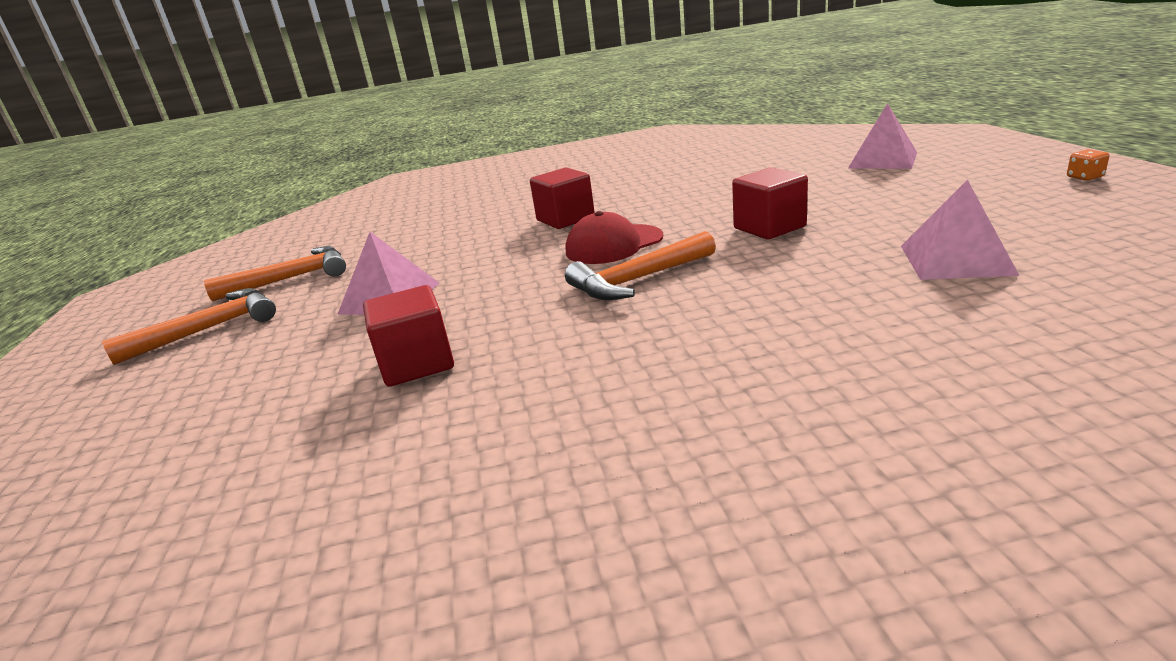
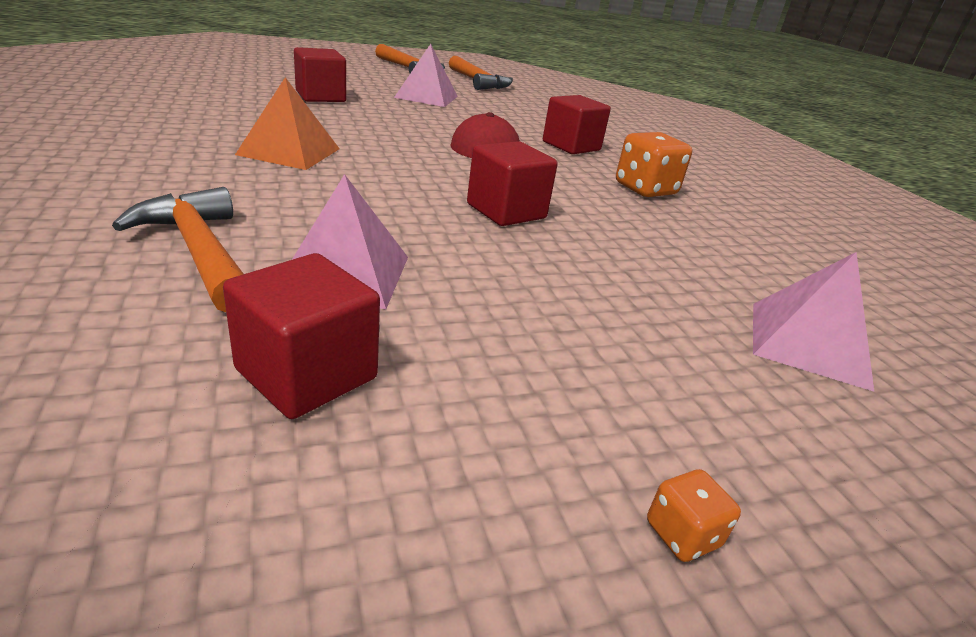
camera: 75 degrees right, 5 degrees up
(637, 280) = (404, 150): orange hammer -> orange hammer (198, 251)
(669, 193) = (645, 189): none -> orange dice
(694, 333) = (289, 151): none -> orange pyramid
(1095, 248) = (307, 374): none -> red cube

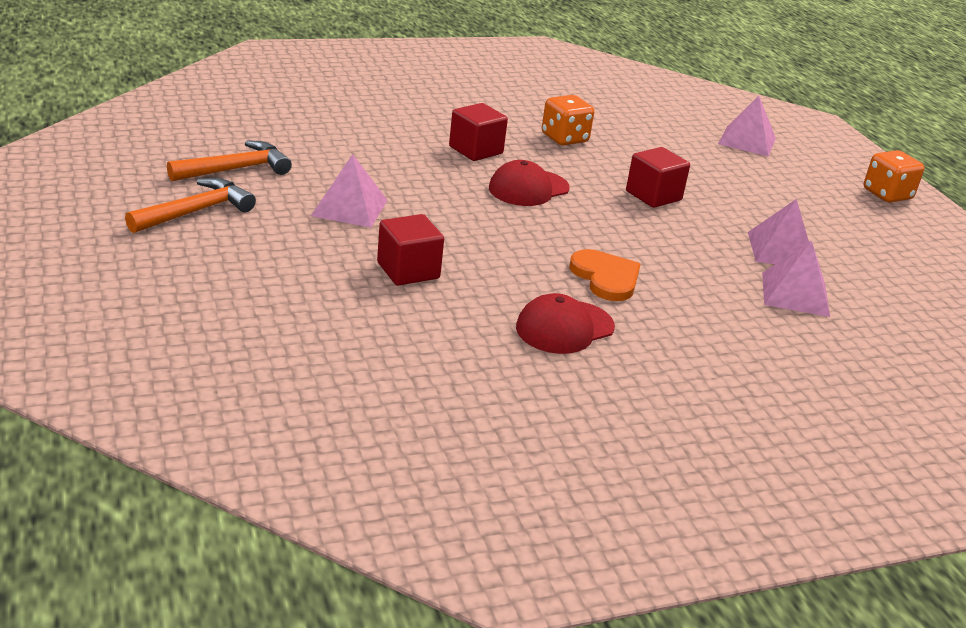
camera: 90 degrees left, 0 degrees up
(198, 251) = (795, 294): orange hammer -> pink pyramid
(200, 122) = (564, 327): none -> red cap
(289, 151) = (606, 278): orange pyramid -> orange heart
(307, 374) = (868, 257): red cube -> none
(682, 534) = (887, 194): orange dice -> orange dice, size x2.08

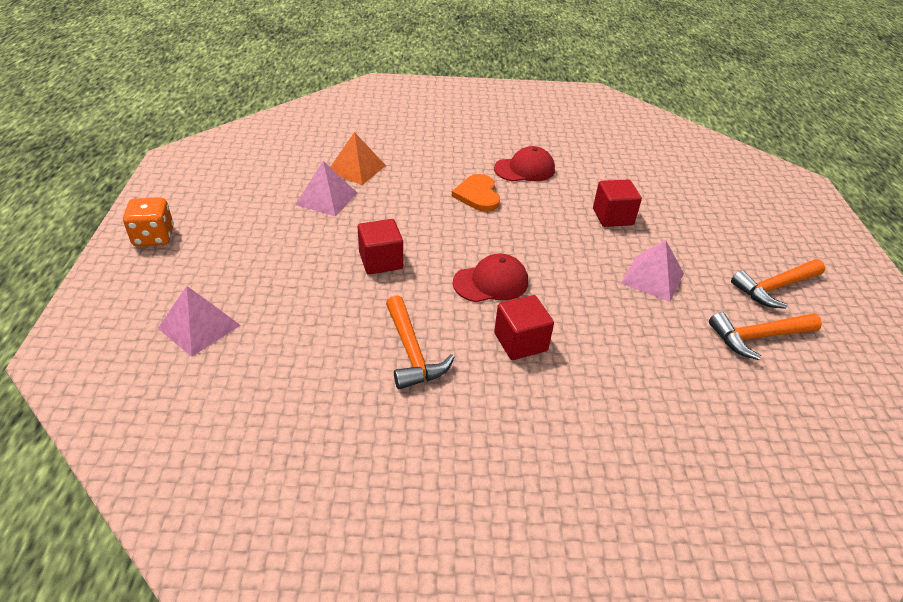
camera: 160 degrees left, 10 degrees up
(564, 138) = (412, 352): orange dice -> orange hammer
(795, 294) = (356, 168): pink pyramid -> orange pyramid

